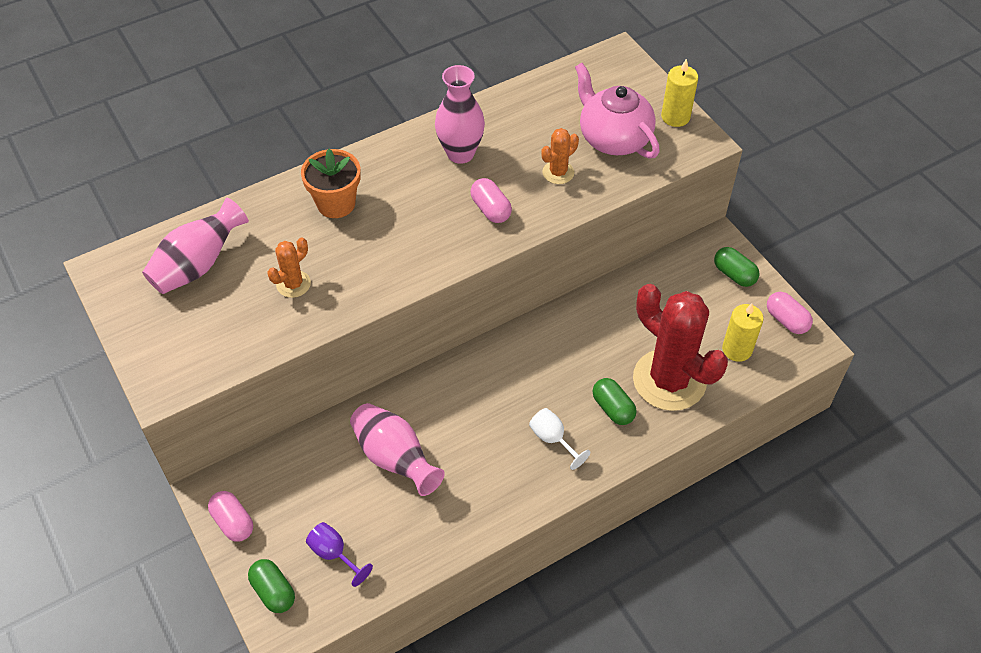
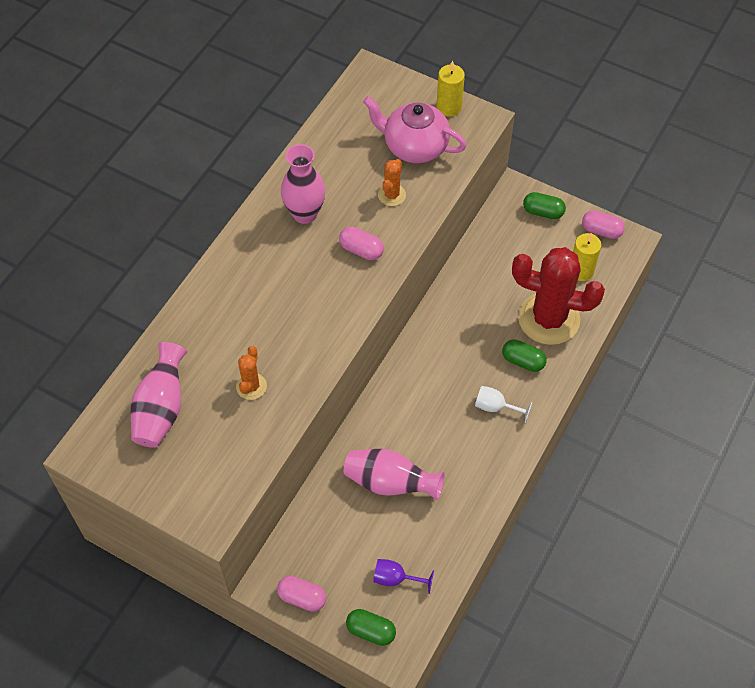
camera: 30 degrees left, 5 degrees up
(336, 203) = (235, 303): orange flower pot -> none

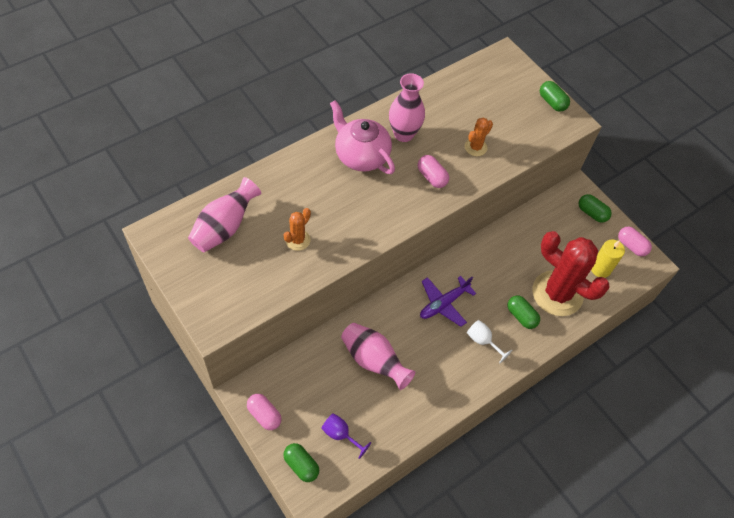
camera: 20 degrees right, 0 degrees up
(414, 146) = (511, 120): pink teapot -> pink teapot (361, 156)
(433, 385) = (443, 304): none -> purple plane
(449, 107) = (552, 102): yellow candle -> green capsule

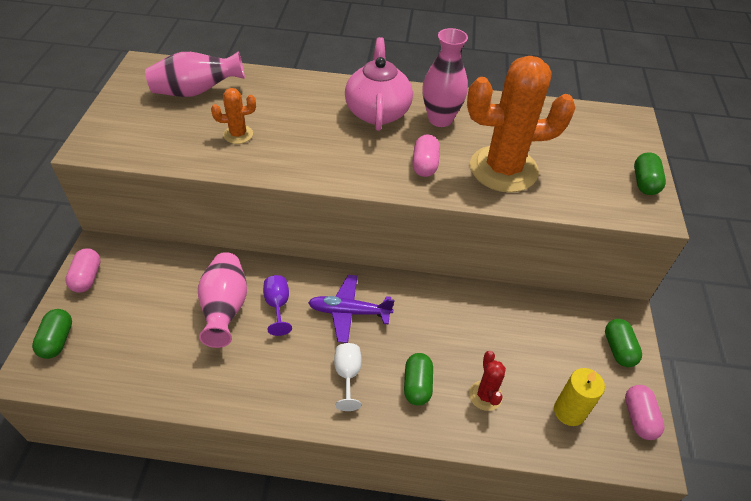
camera: 45 degrees right, 10 degrees down
(340, 434) = (118, 344): purple goblet -> purple goblet (277, 305)
(475, 147) = (503, 169): orange cactus -> orange cactus, size x2.26
(557, 293) = (485, 395): red cactus -> red cactus, size x0.44

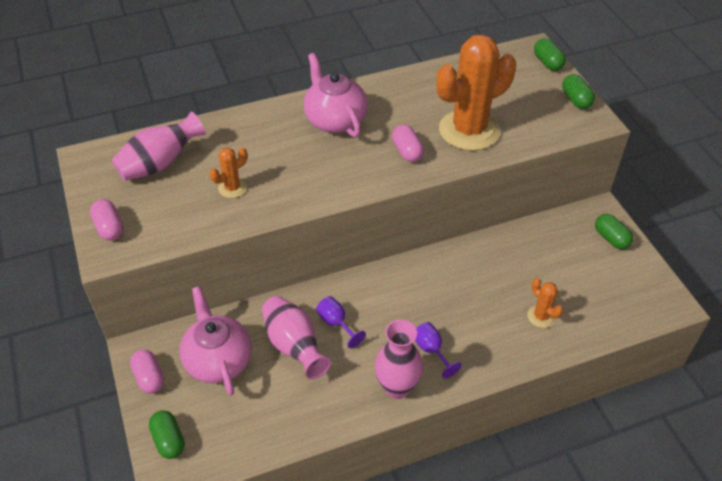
camera: 25 degrees left, 0 degrees up
(152, 289) = (218, 360): none -> pink teapot
(347, 375) = (431, 350): white goblet -> purple goblet
(349, 312) = (397, 302): purple plane -> none
(417, 385) = (488, 332): green capsule -> green capsule (547, 63)
(440, 119) = (390, 106): pink vase -> pink vase (397, 387)
(485, 395) = (541, 316): red cactus -> orange cactus
(569, 411) = (605, 299): yellow candle -> none
(638, 418) = (652, 281): pink capsule -> pink capsule (109, 228)

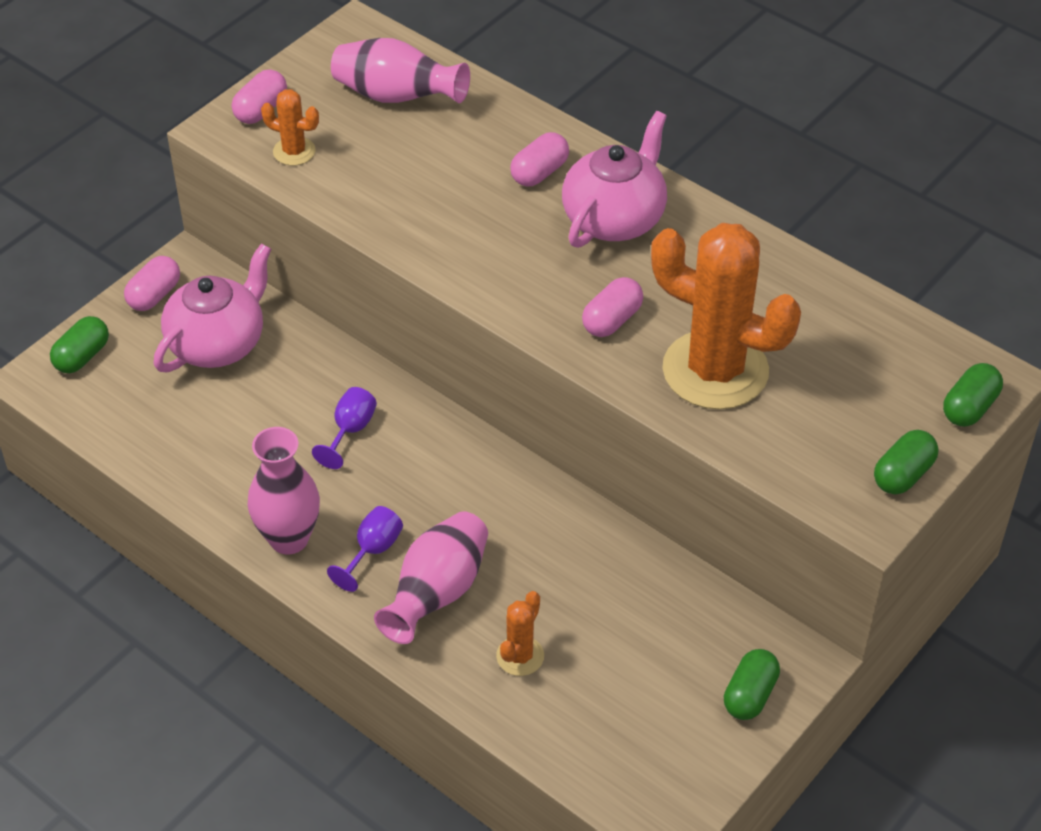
camera: 60 degrees right, 0 degrees up
(232, 188) = (405, 180): orange cactus -> orange cactus (294, 151)
(276, 133) = (539, 172): none -> pink capsule
(294, 346) = (286, 405): pink vase -> pink vase (437, 593)

